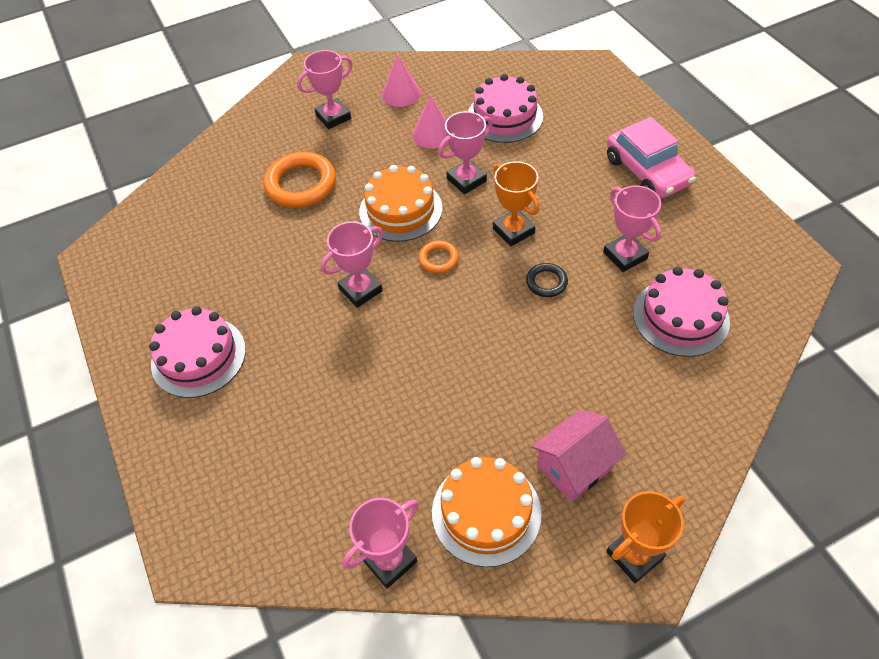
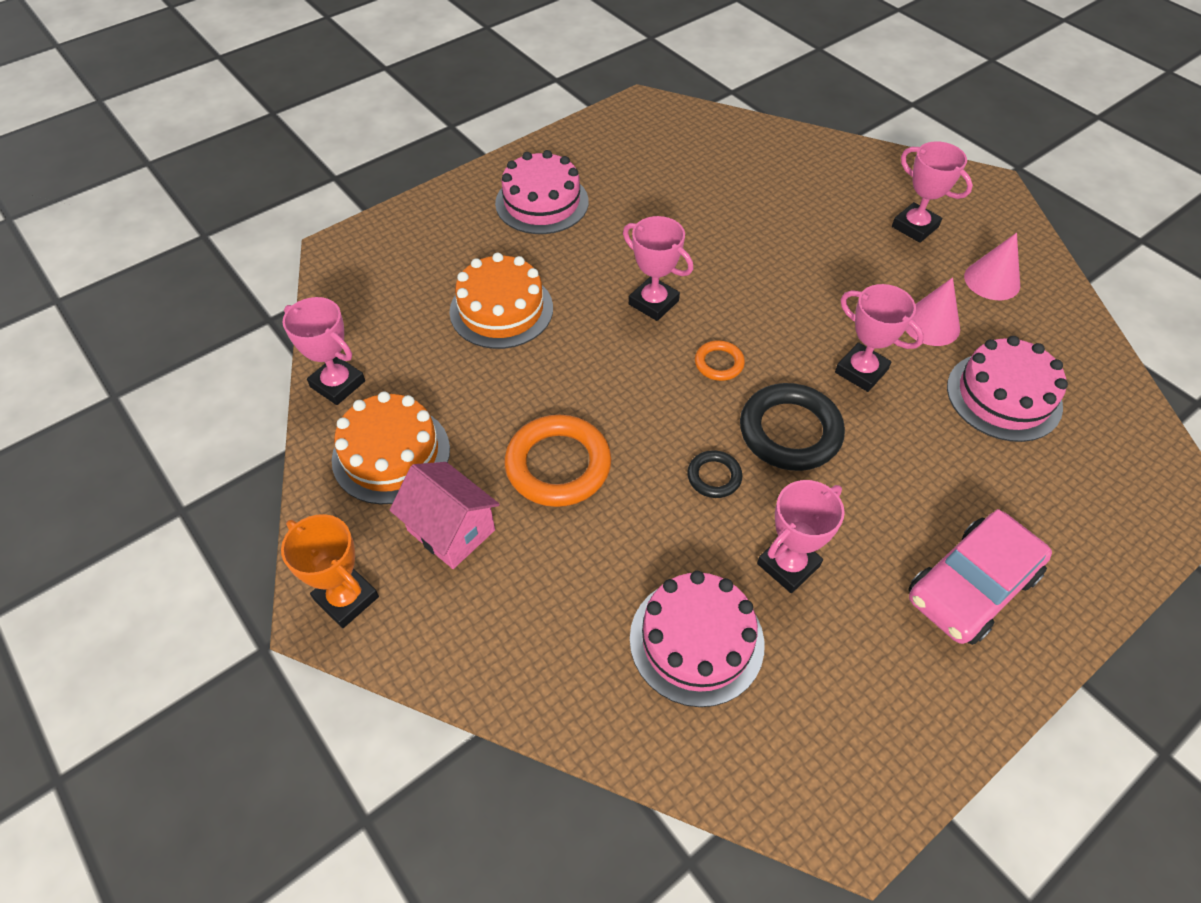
camera: 75 degrees right, 0 degrees up
(301, 184) = (791, 223): orange ring -> orange ring (558, 465)
(400, 210) = (784, 315): orange cake -> orange cake (501, 309)
(513, 231) = (790, 431): orange trophy -> black ring

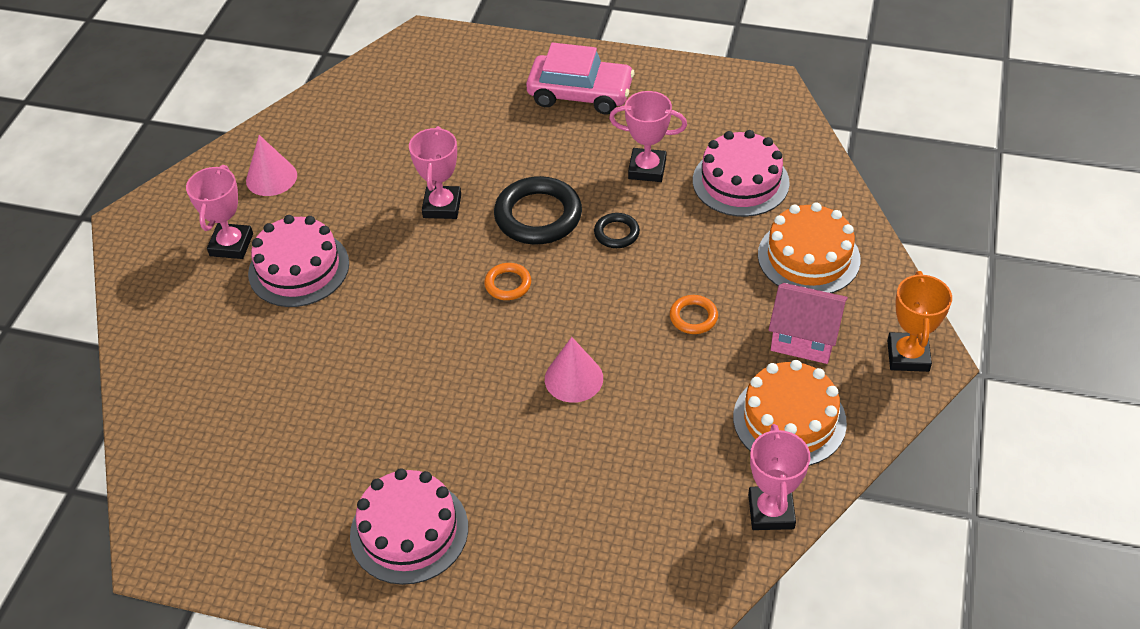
camera: 125 degrees left, 5 degrees down
(451, 530) = (804, 338): pink house -> pink house turned 75 degrees counterclockwise
(501, 309) = (581, 458): orange cake -> orange cake (808, 257)
(558, 465) = (693, 317): orange ring -> orange ring, size x0.51
(653, 302) = (476, 360): pink trophy -> none
(931, 324) = (355, 191): pink cone -> pink cone (573, 378)
(1003, 396) = (402, 131): pink cake -> pink cake (299, 268)

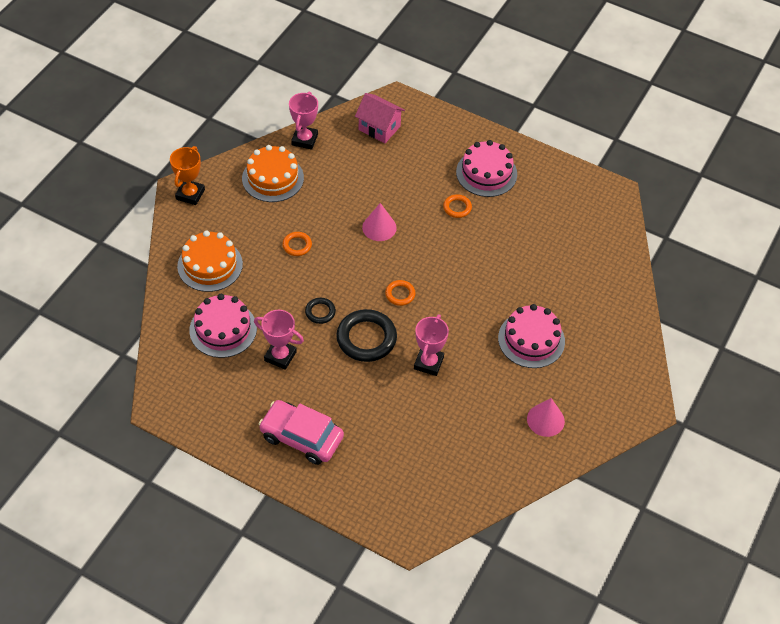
camera: 170 degrees left, 5 degrees up
(231, 245) = (575, 369): pink trophy -> none
(450, 447) = (457, 208): none -> orange ring
(804, 338) = (241, 217): pink house -> pink house (379, 128)

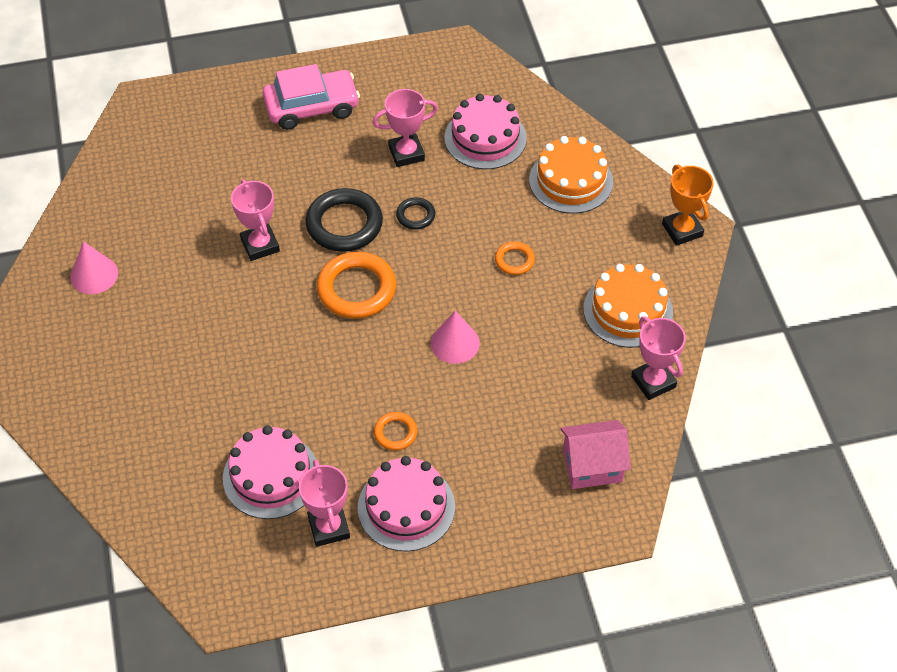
camera: 140 degrees right, 0 degrees up
(400, 294) = (356, 289): orange ring -> orange ring, size x1.95
(531, 339) = (175, 342): pink cake -> pink cake (271, 476)
(532, 190) = (328, 527): none -> pink trophy

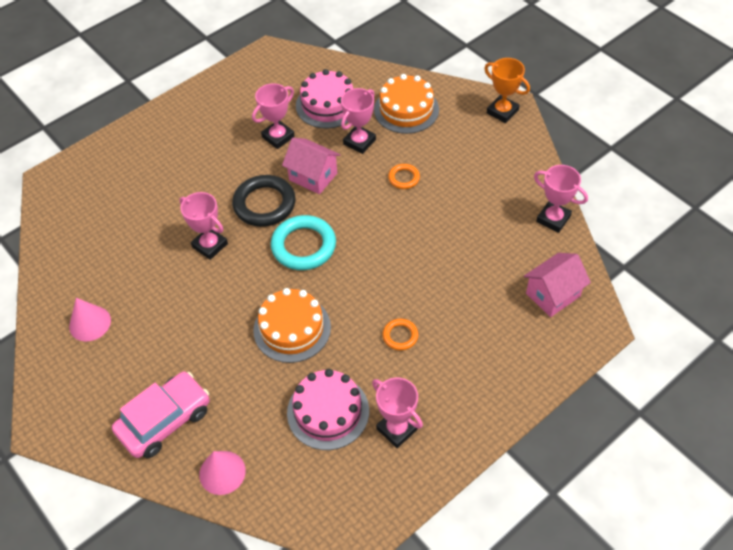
camera: 25 degrees left, 0 degrees up
(312, 107) = (187, 133): pink car -> pink car (165, 420)
(356, 289) = (304, 246): orange ring -> turquoise ring
(406, 507) = (444, 386): pink cake -> none
(415, 215) = (313, 177): black ring -> pink house
(455, 343) = (400, 253): pink cone -> pink cone (222, 472)
(492, 197) = (359, 142): none -> pink trophy
(628, 310) = (503, 179): orange cake -> orange cake (292, 328)

